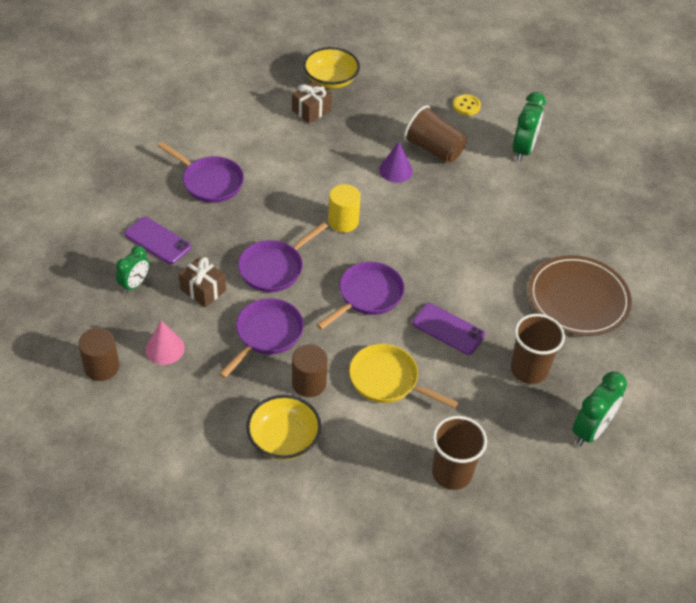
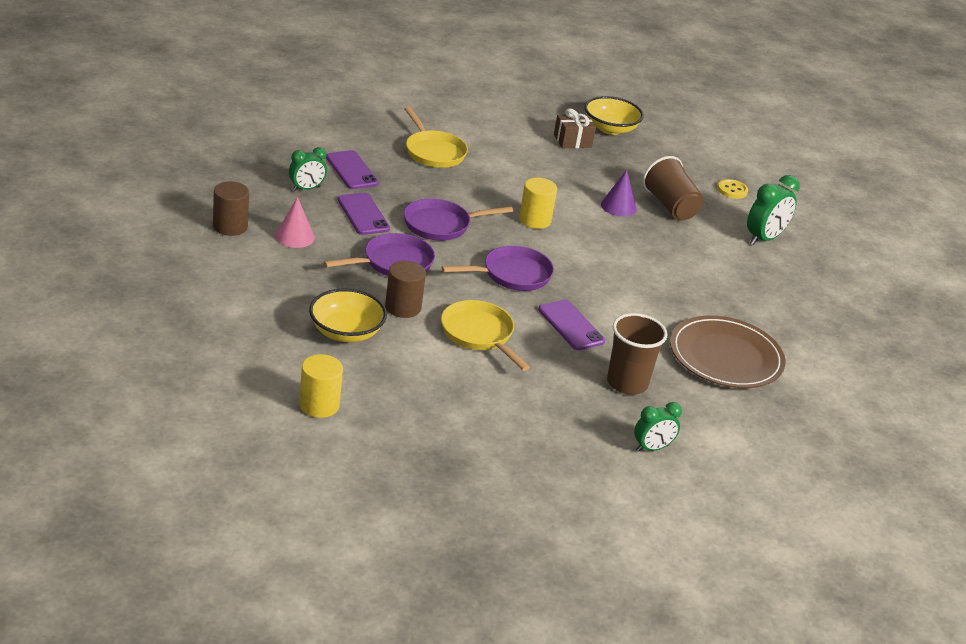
camera: 25 degrees right, 15 degrees down
(203, 290) = (363, 214): brown gift -> purple phone
(210, 182) = (433, 152): purple pan -> yellow pan
(320, 537) = (319, 405): none -> yellow cylinder
(452, 473) = (483, 418): brown cup -> none
(590, 430) = (652, 448): green clock -> green clock, size x0.65

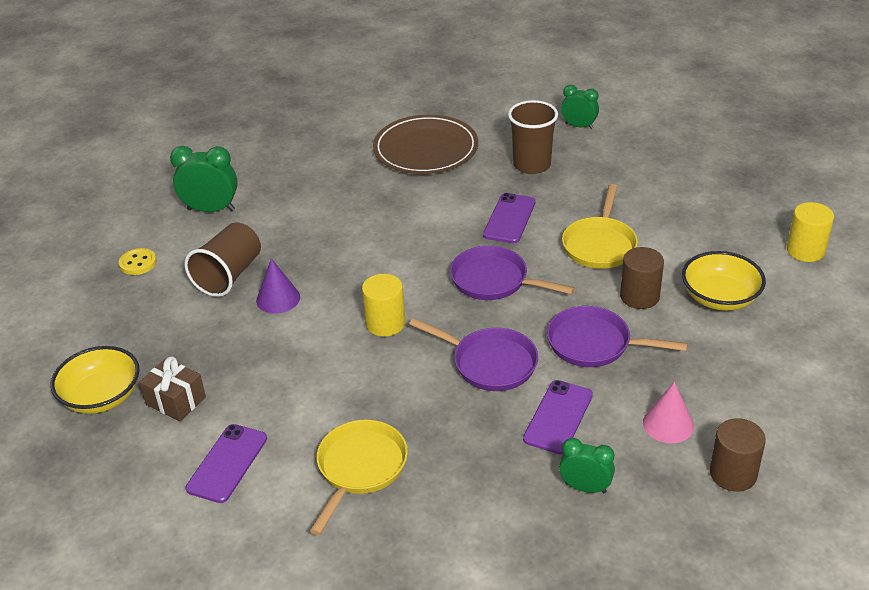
camera: 125 degrees left, 5 degrees up
(351, 170) = (497, 489): purple phone -> purple phone (227, 463)

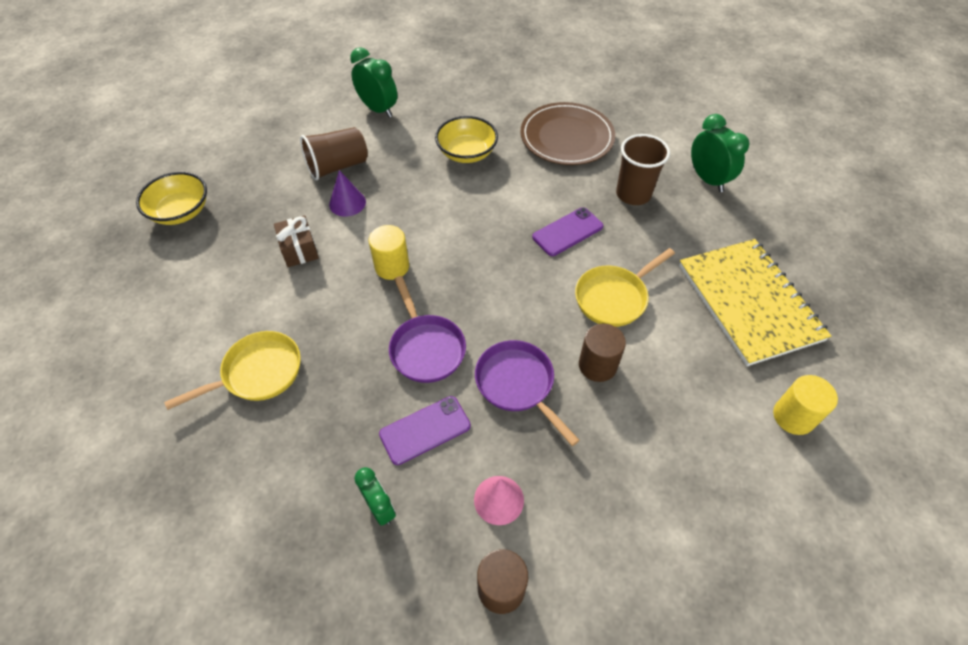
camera: 35 degrees right, 15 degrees up
(138, 263) = (297, 125): yellow button -> none
(176, 401) = (213, 242): brown gift -> brown gift (299, 250)
(227, 463) = (192, 310): purple phone -> none
(494, 280) = (501, 279): purple pan -> none
(579, 126) = (707, 179): green clock -> green clock, size x1.53
(700, 195) = (749, 302): none -> yellow notebook
(720, 297) = (664, 411): yellow bowl -> yellow bowl (467, 153)

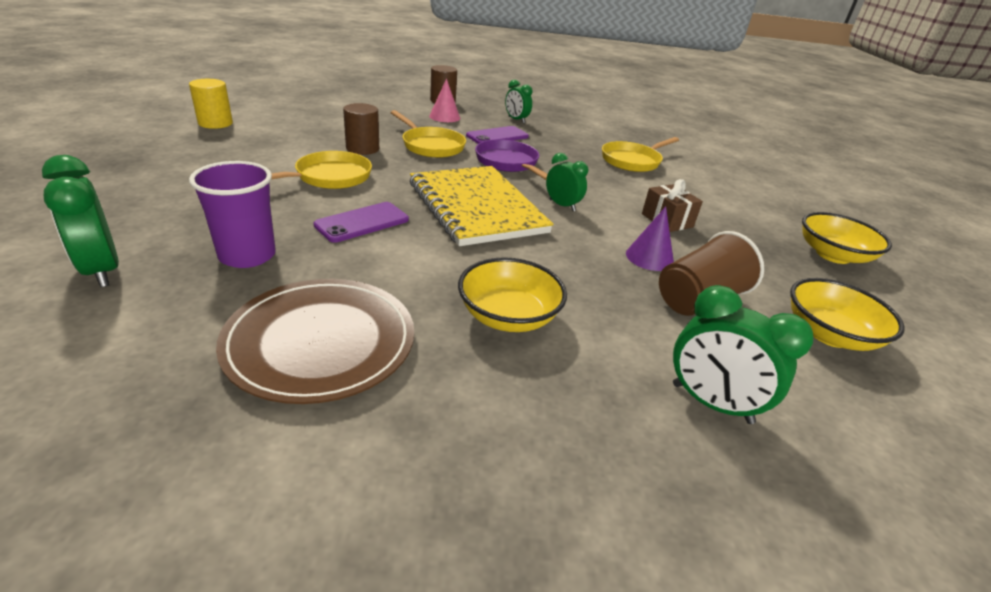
camera: 170 degrees right, 20 degrees down
(272, 143) = (829, 334): none -> yellow bowl
(392, 266) = (562, 205): yellow cylinder -> green clock
(517, 384) = (431, 146): purple pan -> yellow pan
(633, 194) = (247, 255): brown cup -> purple cup
(749, 302) = (184, 168): yellow notebook -> yellow notebook (476, 207)

